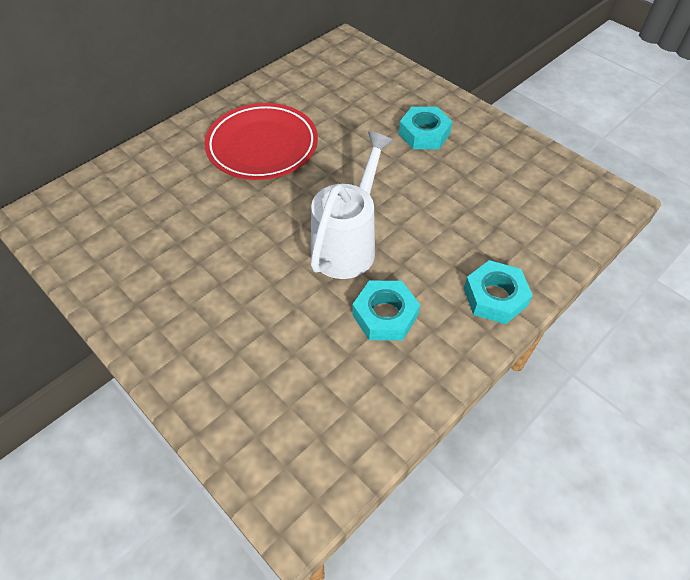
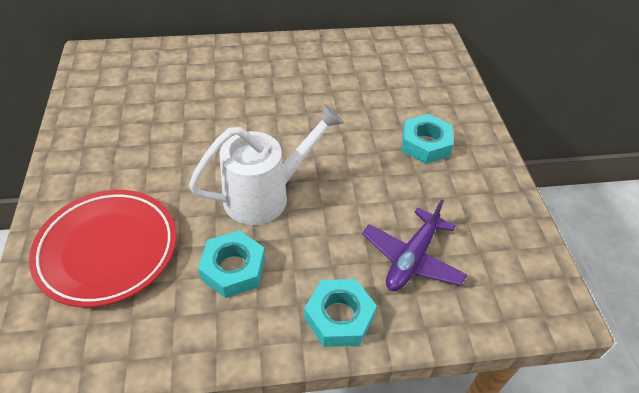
camera: 35 degrees right, 5 degrees down
(262, 146) = (283, 86): red plate -> red plate (107, 250)
(499, 224) = (412, 258): none -> purple plane

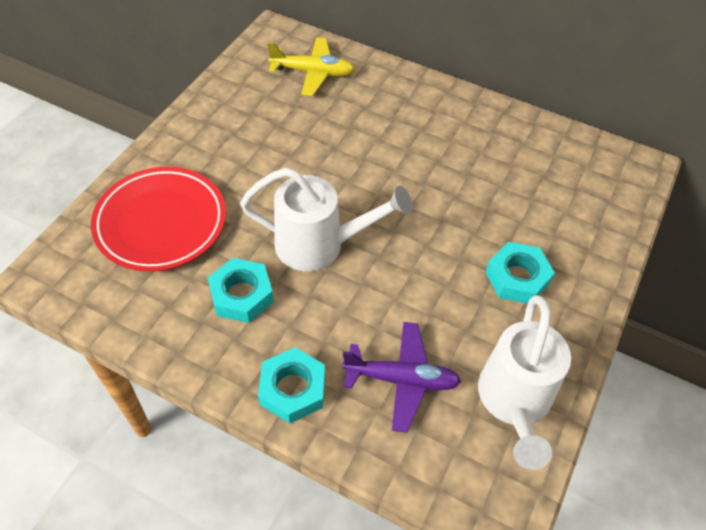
camera: 35 degrees right, 5 degrees up
(149, 72) = (312, 73): none -> yellow plane
(412, 258) = (401, 379): purple plane -> purple plane turned 150 degrees counterclockwise
(497, 227) = (514, 402): none -> white watering can

